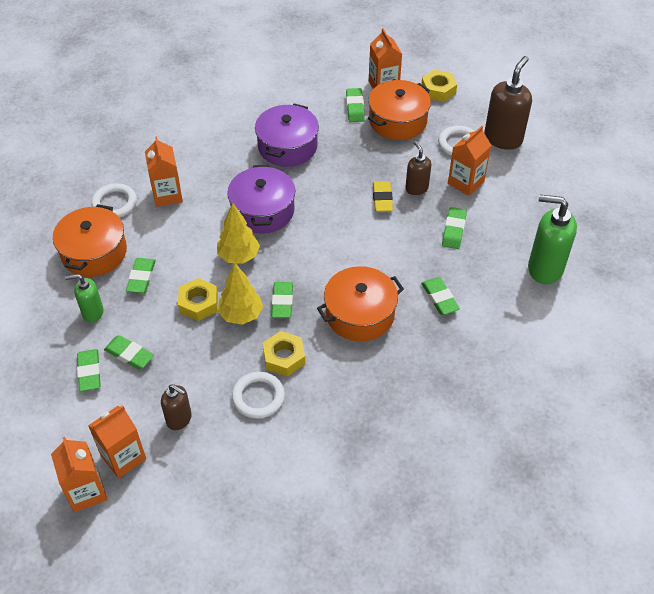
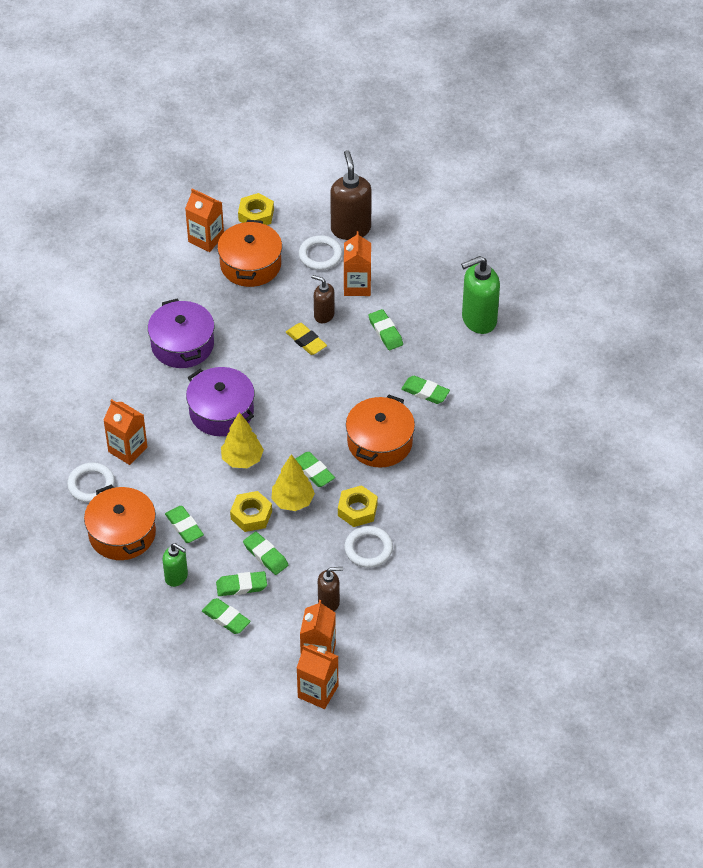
camera: 40 degrees left, 0 degrees up
(92, 312) = (176, 577): green soap dispenser -> green soap dispenser turned 105 degrees counterclockwise
(355, 107) = (202, 274): green eraser -> green eraser (265, 555)

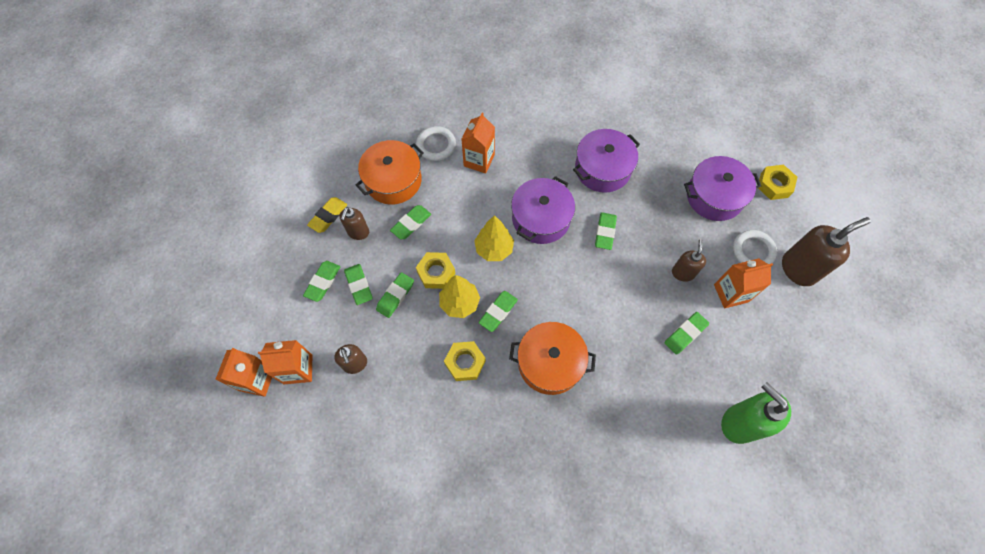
camera: 75 degrees right, 15 degrees up
(176, 577) = (358, 232): green soap dispenser -> brown soap dispenser
(206, 239) = (727, 154): orange carton -> none
(250, 265) = (714, 196): orange pot -> purple pot
(306, 341) = (645, 266): yellow eraser -> yellow eraser (328, 216)
(368, 549) = (422, 384): white ring -> none
(425, 392) = (625, 391): green eraser -> green eraser (605, 232)

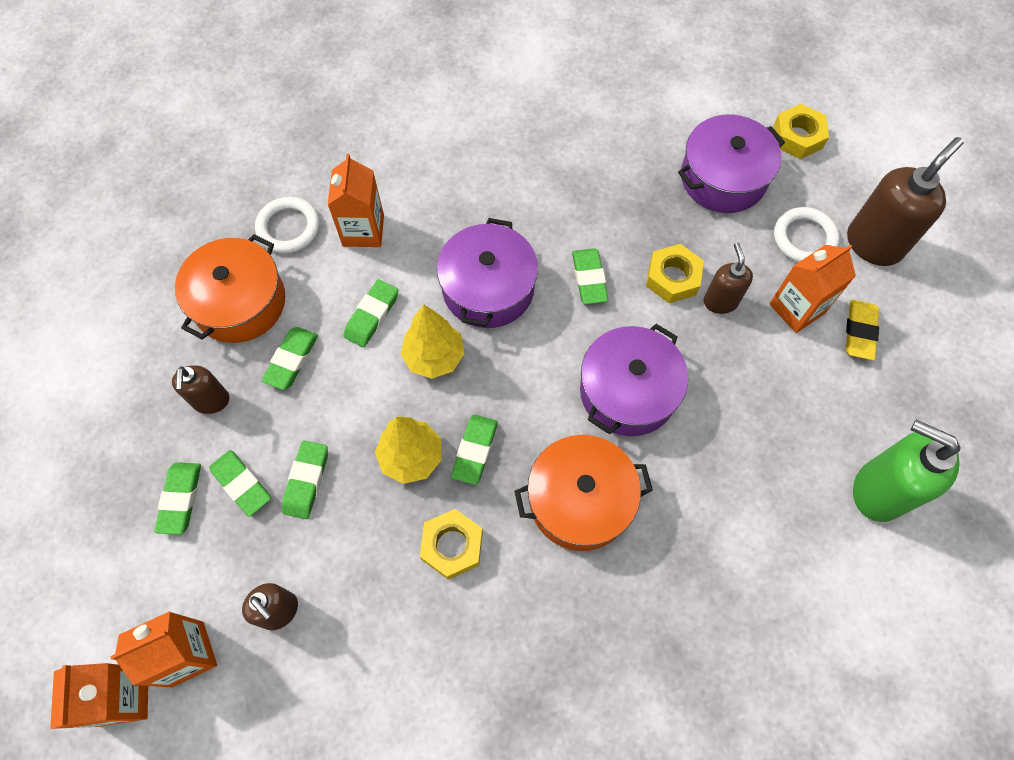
camera: 20 degrees left, 0 degrees up
(328, 216) = (153, 391): yellow eraser -> yellow eraser (859, 332)
(436, 272) = (358, 422): yellow nut -> yellow nut (673, 278)
(602, 169) = (551, 187): purple pot -> purple pot (628, 391)
(685, 334) = (757, 388): green eraser -> green eraser (372, 315)

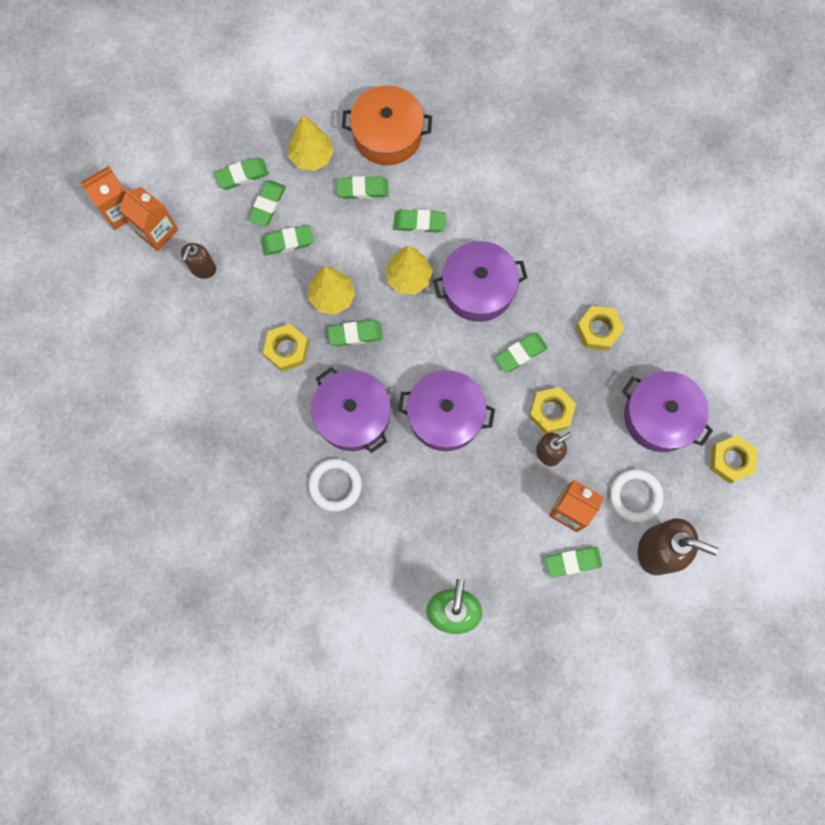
camera: 65 degrees right, 10 degrees up
(211, 401) = (311, 156): brown soap dispenser -> yellow tree
(288, 228) = (458, 134): white ring -> white ring (335, 485)
(363, 230) = (481, 184): orange carton -> none
(580, 500) = (353, 415): orange pot -> purple pot
(598, 192) = (598, 330): none -> yellow nut
(859, 332) = (573, 562): yellow eraser -> green eraser

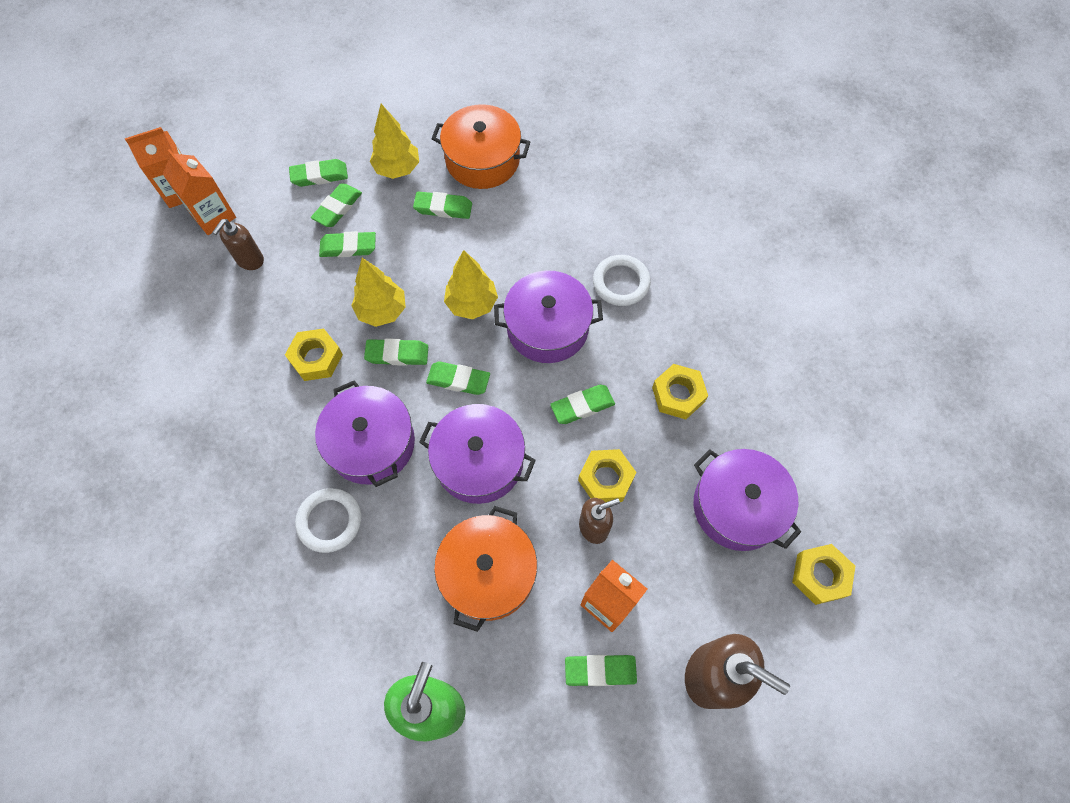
camera: 10 degrees right, 10 degrees down
(419, 223) = (496, 250): green eraser -> green eraser (458, 380)
(471, 504) = (488, 573): none -> orange pot
(635, 496) = (693, 599): white ring -> white ring (621, 283)

